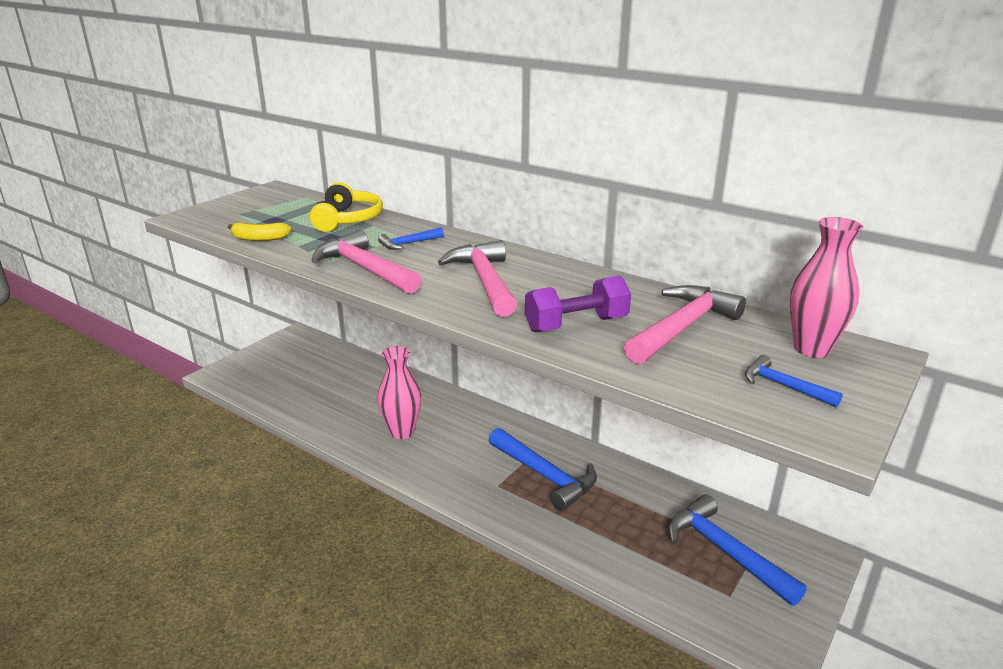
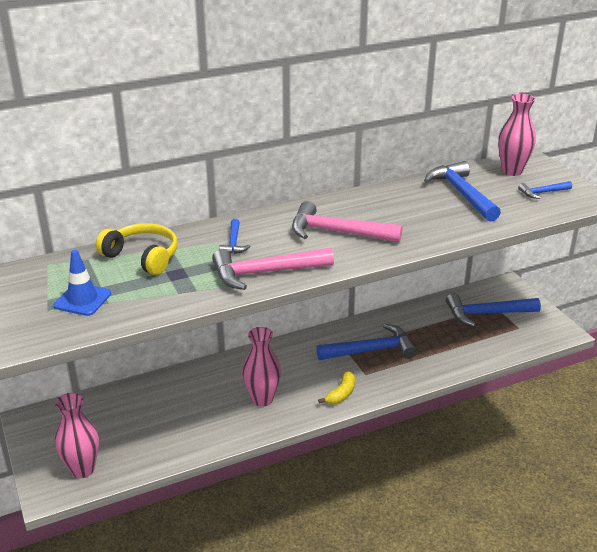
camera: 60 degrees left, 5 degrees up
(251, 378) = (82, 469): none -> pink vase
(259, 238) = (136, 309): yellow banana -> yellow banana (341, 394)
(261, 219) = (82, 300): none -> blue traffic cone
(576, 324) = (431, 222): purple dumbbell -> none
(682, 328) = (461, 194): pink hammer -> blue hammer

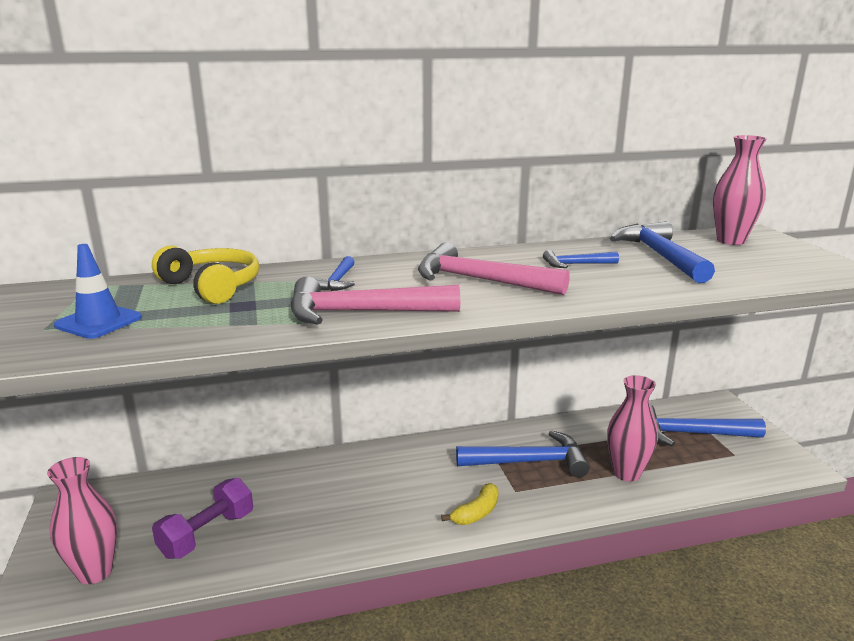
camera: 10 degrees right, 10 degrees down
(151, 433) = (207, 534): none -> purple dumbbell
(262, 399) = (368, 507): pink vase -> pink vase (626, 473)
(543, 193) = (775, 261): blue hammer -> blue hammer (576, 264)

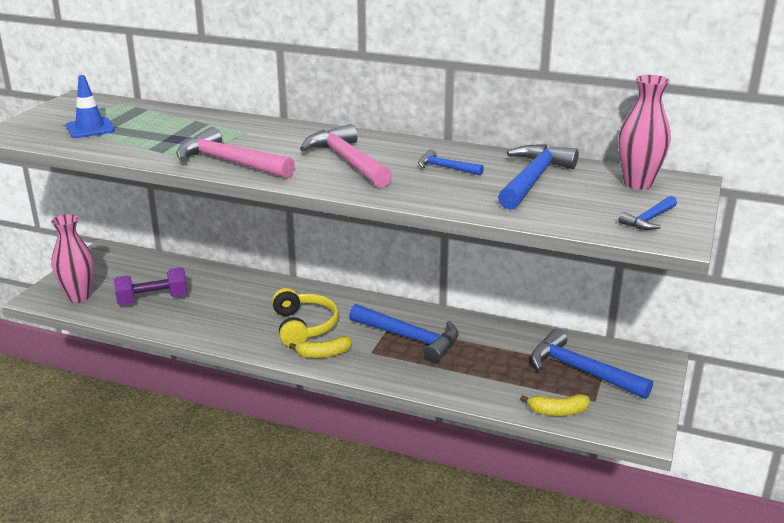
camera: 35 degrees right, 5 degrees up
(212, 286) = (179, 121): yellow headphones -> yellow headphones (303, 326)
(337, 281) = (256, 137): blue hammer -> blue hammer (649, 219)
(626, 473) = (474, 375): pink vase -> none
(727, 476) = (557, 411): none -> yellow banana

